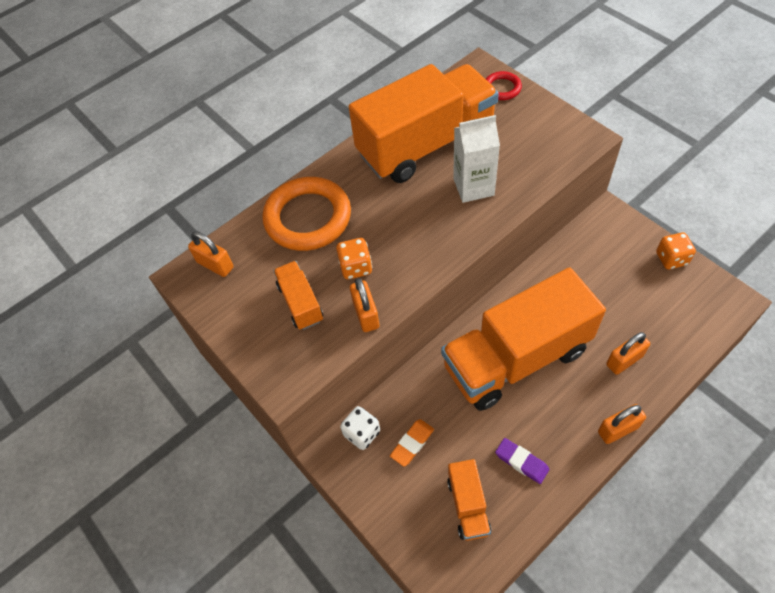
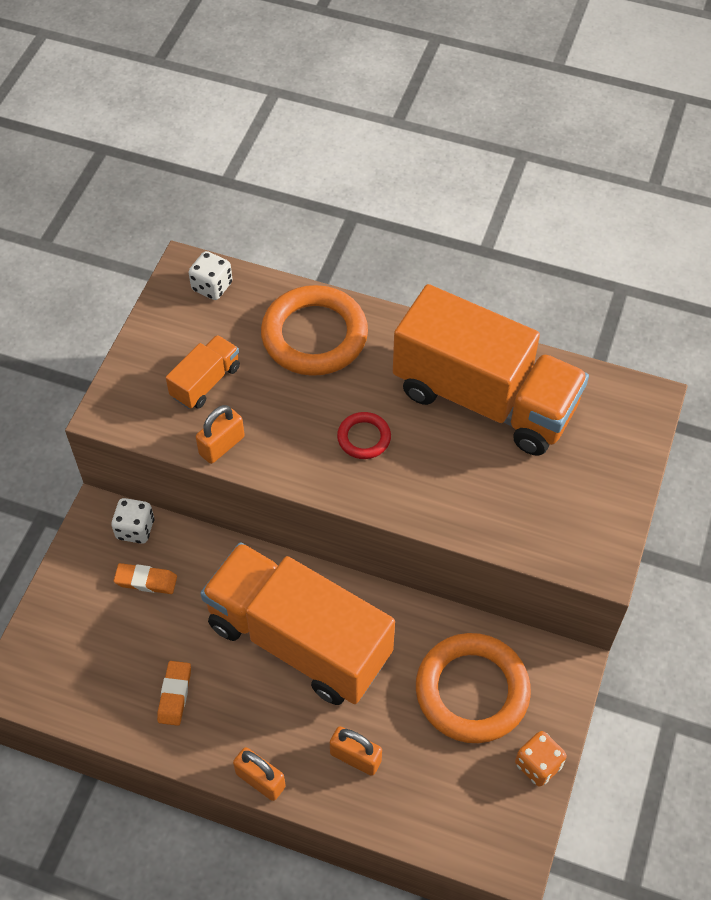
camera: 55 degrees right, 0 degrees up
(215, 265) = (212, 286): orange padlock -> white dice
(356, 267) = (275, 409): orange dice -> none
(468, 505) = (103, 662): orange truck -> none
(473, 187) = (448, 473): white carton -> none
(502, 88) = (627, 439): red ring -> red ring (364, 438)
(521, 462) = (174, 694): purple eraser -> orange eraser
(603, 272) = (472, 691): none -> orange ring

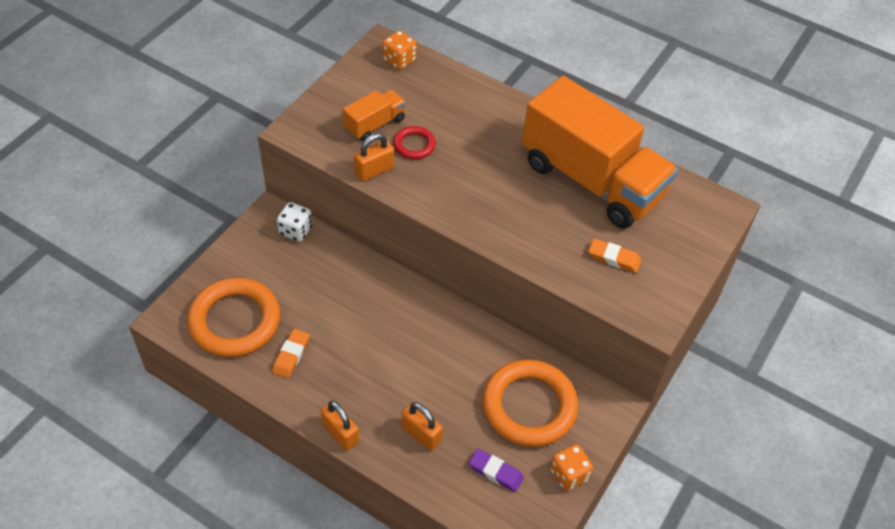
camera: 10 degrees right, 5 degrees down
(146, 581) = (293, 269): orange eraser -> orange eraser (614, 258)
(212, 286) = (399, 60): white dice -> orange dice
(299, 640) = (400, 337): orange truck -> none
(314, 335) = (468, 109): orange ring -> orange ring (235, 321)
(364, 438) = (487, 188): red ring -> red ring (414, 145)
(454, 783) = (495, 472): none -> purple eraser

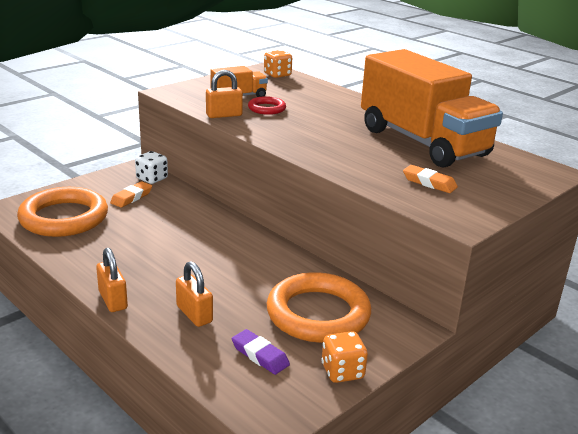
camera: 15 degrees right, 25 degrees down
(291, 355) = (99, 244): orange eraser -> orange eraser (131, 197)

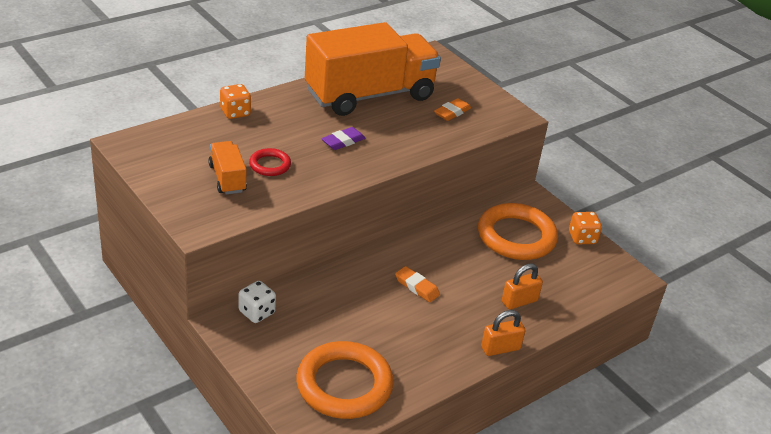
camera: 85 degrees left, 10 degrees up
(131, 197) = (302, 331): orange eraser -> orange eraser (417, 287)
(224, 115) = (285, 195): orange padlock -> none
(260, 355) = (568, 273): purple eraser -> purple eraser (343, 141)
(277, 75) = (155, 141): orange dice -> orange dice (235, 112)

